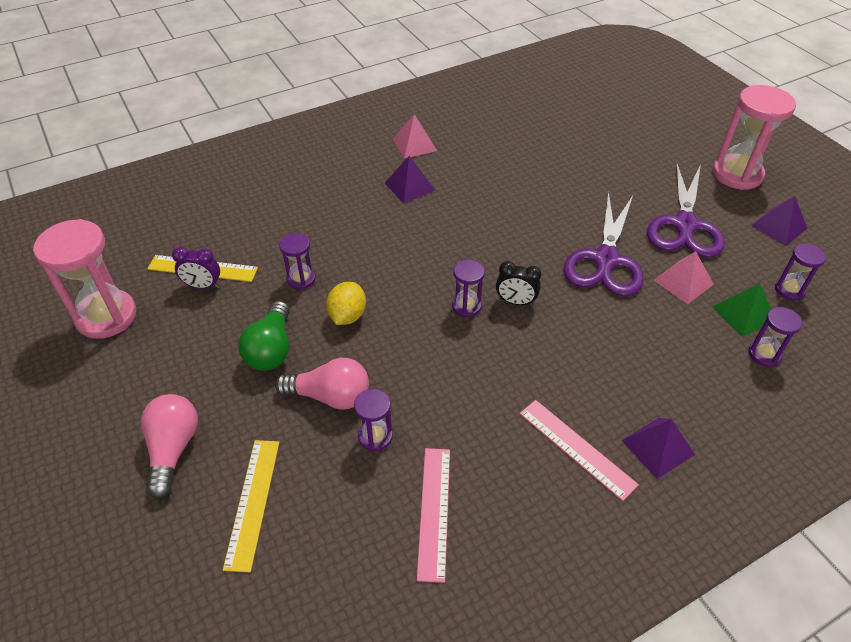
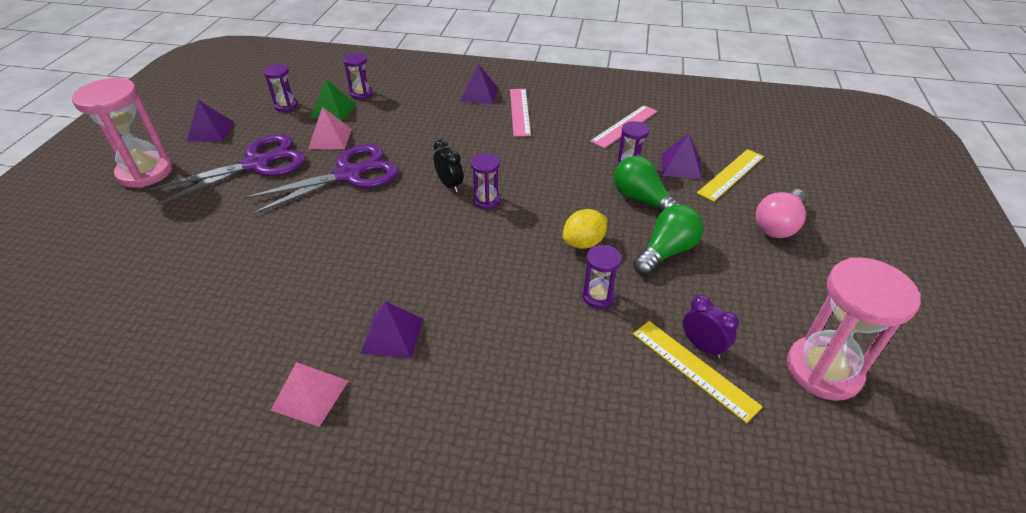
camera: 140 degrees left, 5 degrees down
(319, 478) = (681, 166): none -> purple pyramid
(330, 396) = (642, 200): pink light bulb -> green light bulb

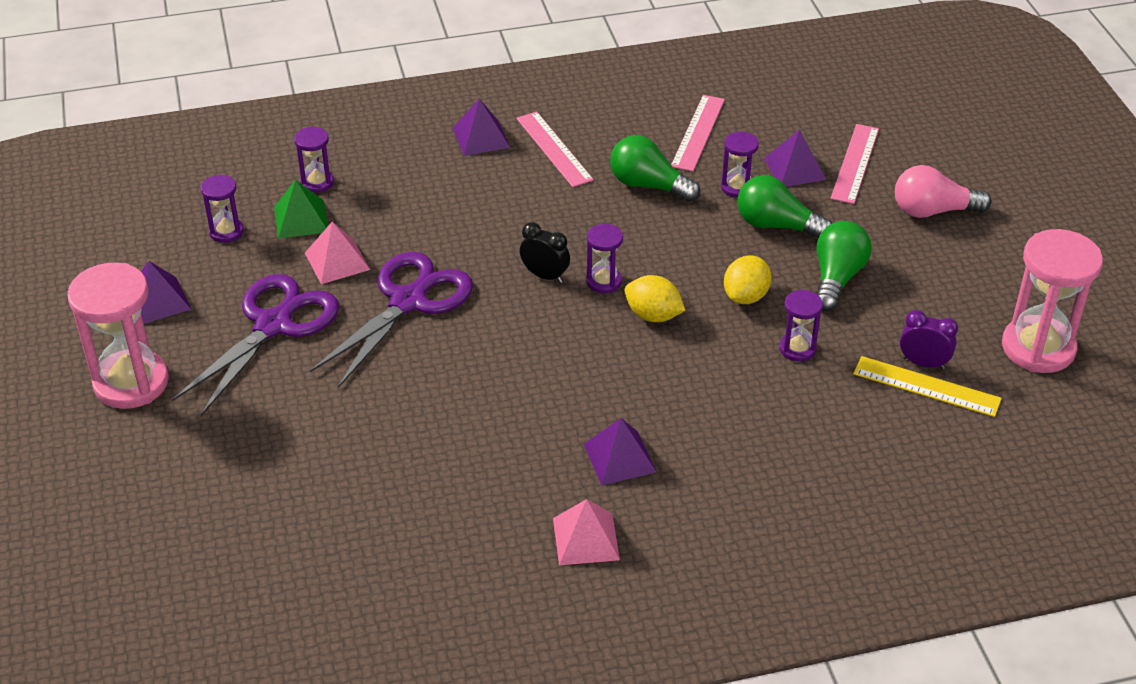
camera: 25 degrees left, 0 degrees up
(503, 235) = (653, 315): none -> yellow lemon
(566, 149) = (649, 185): none -> green light bulb
(731, 174) = (855, 163): yellow ruler -> pink ruler
(778, 225) = (933, 211): pink light bulb -> pink light bulb turned 75 degrees clockwise

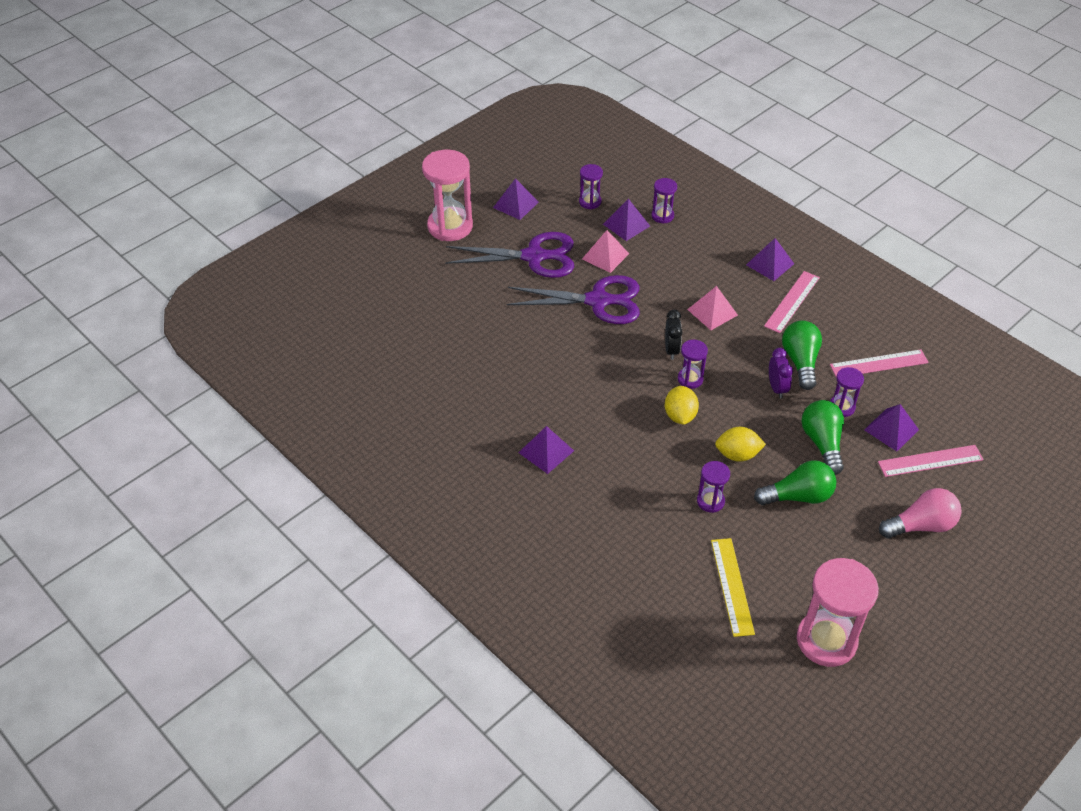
camera: 60 degrees right, 5 degrees up
(301, 219) = (626, 225): green pyramid -> purple pyramid
(586, 539) = (472, 463): pink pyramid -> pink pyramid (712, 312)
(923, 363) = (753, 576): purple clock -> purple clock (777, 388)
(933, 211) = (920, 525): pink light bulb -> pink light bulb turned 105 degrees clockwise

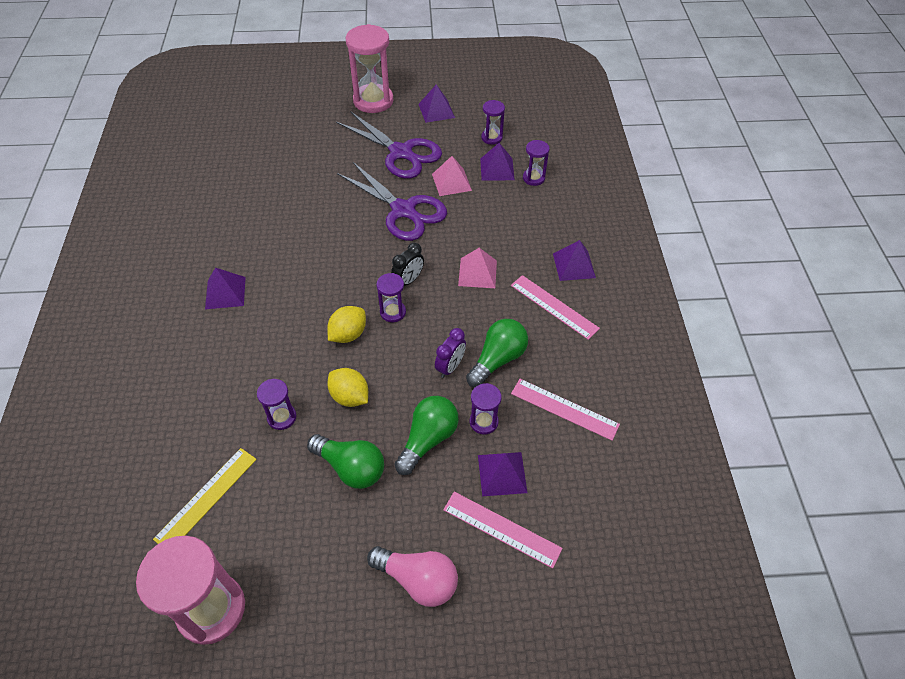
camera: 40 degrees right, 5 degrees up
(792, 301) = (554, 306): pink ruler -> pink ruler turned 60 degrees clockwise

